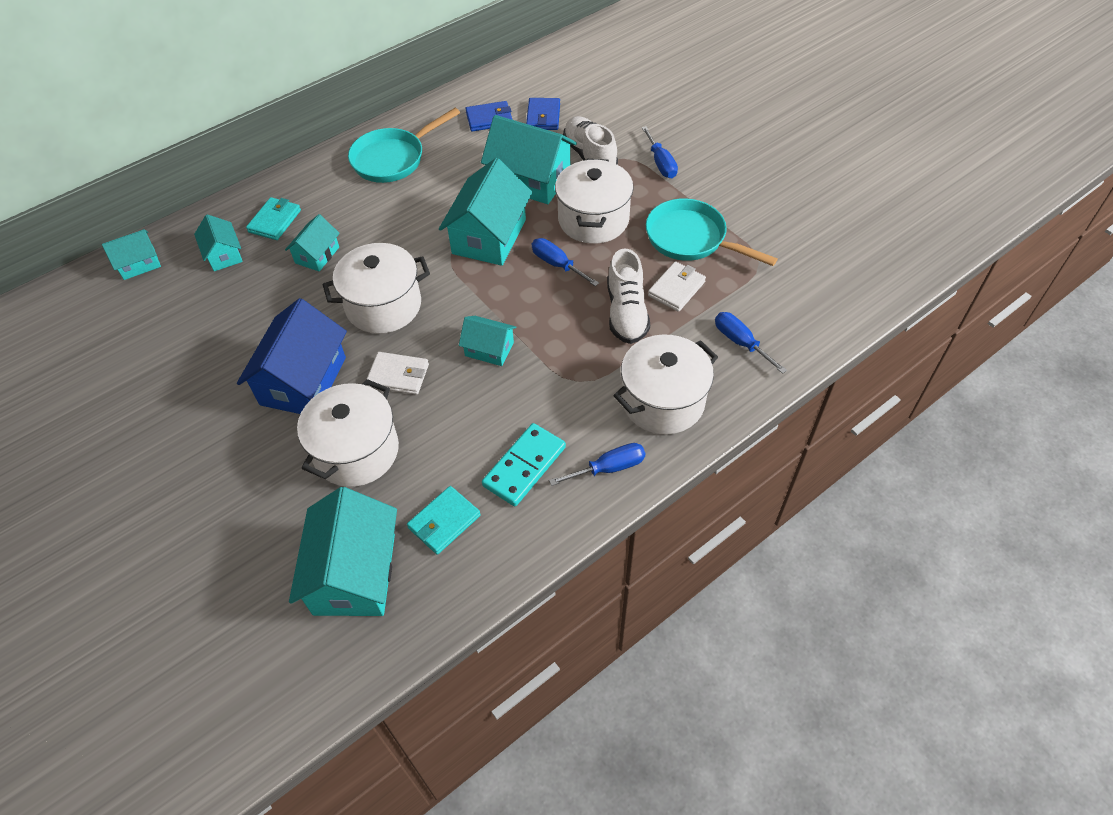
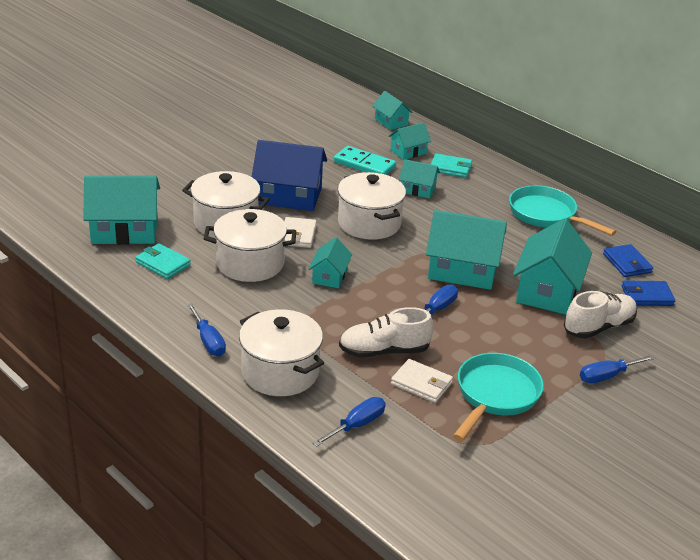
camera: 80 degrees right, 20 degrees down
(524, 466) = (211, 298): turquoise domino -> turquoise domino (364, 164)
(593, 220) = (503, 330): white pot -> white pot (250, 263)

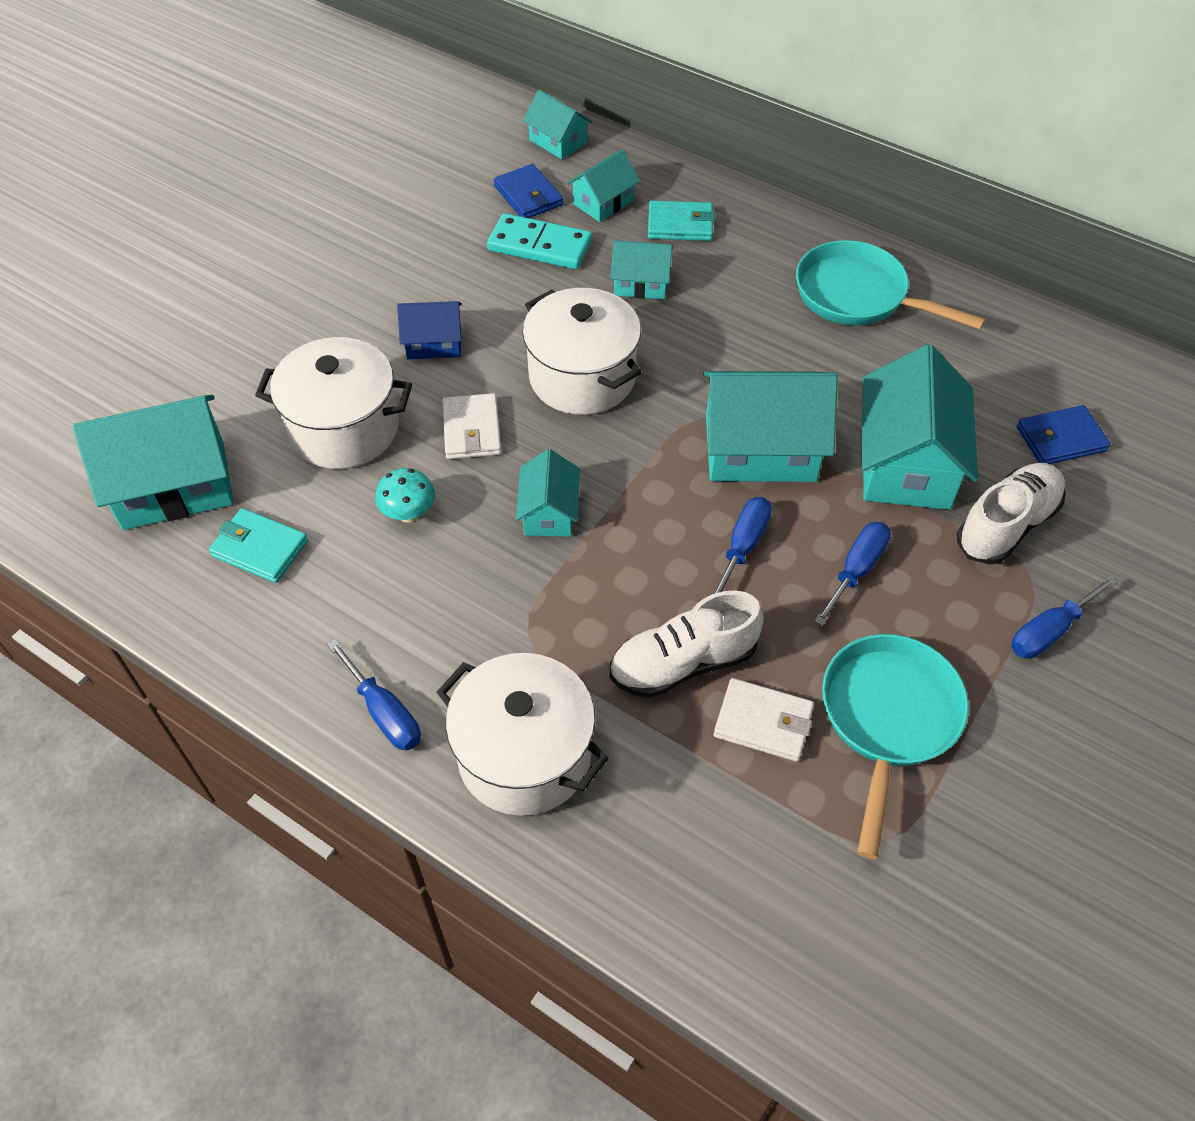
camera: 10 degrees left, 20 degrees up
(250, 263) = (409, 513): white pot -> turquoise mushroom
(289, 196) = (434, 343): blue house -> blue house, size x0.54
(357, 425) = (684, 846): blue screwdriver -> blue screwdriver (856, 570)
(627, 263) = (1010, 374): blue wallet -> blue wallet (528, 196)

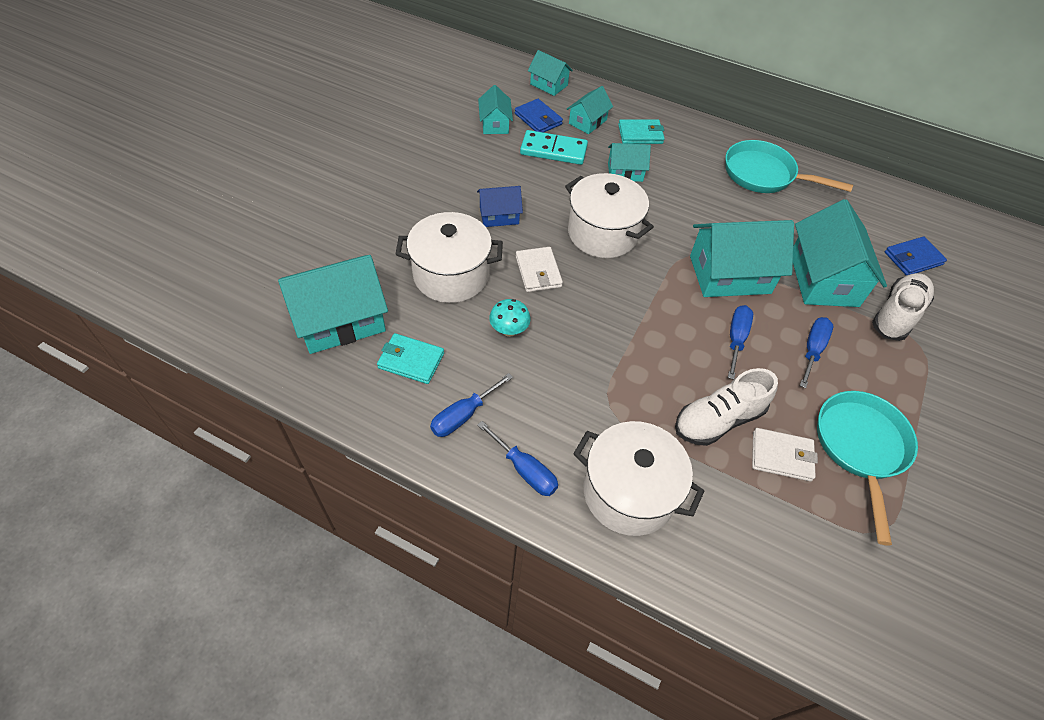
camera: 10 degrees left, 0 degrees up
(549, 512) = (603, 324): turquoise house -> turquoise house (495, 124)
(1049, 631) = (943, 382): blue screwdriver -> blue screwdriver (463, 415)

